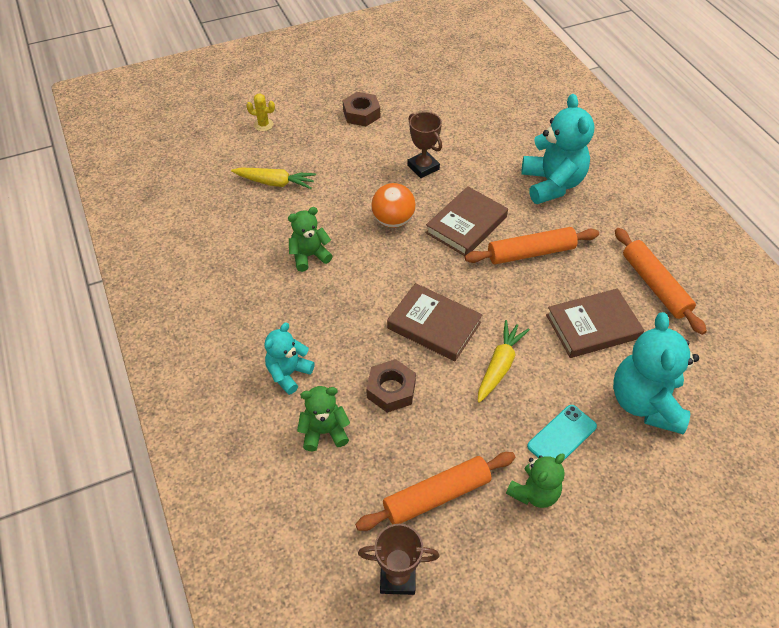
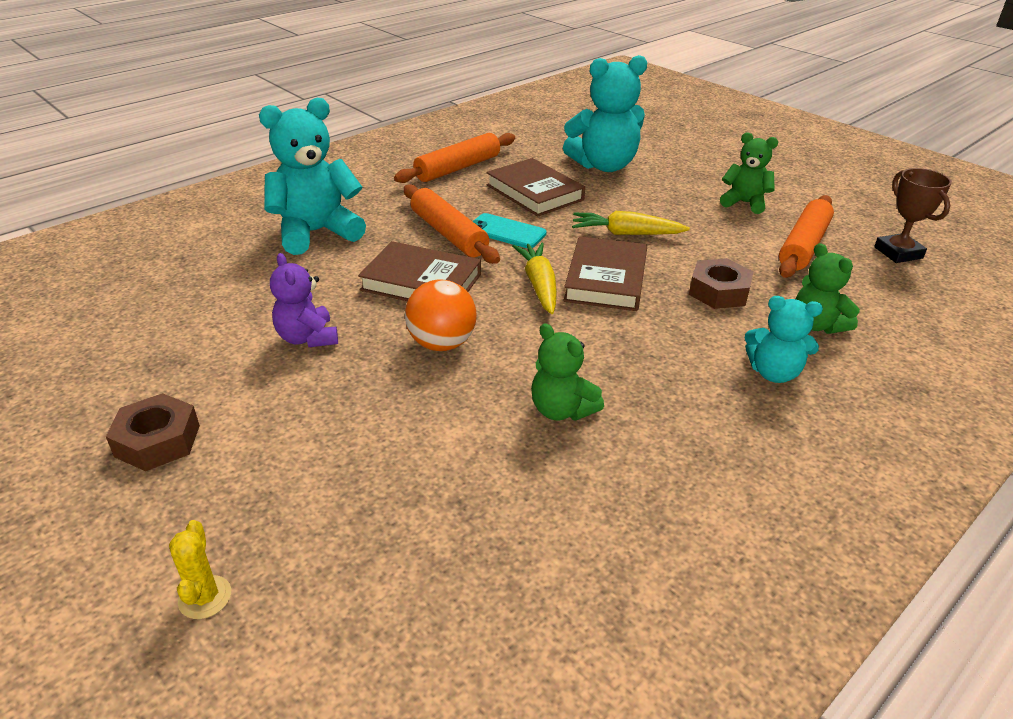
camera: 110 degrees left, 15 degrees down
(275, 183) = (403, 508): yellow carrot -> yellow carrot (539, 285)
(423, 167) = (307, 338): brown trophy -> purple teddy bear
(436, 496) = (803, 246): orange rolling pin -> orange rolling pin turned 75 degrees clockwise
(562, 436) = (676, 196): turquoise phone -> turquoise phone (506, 232)

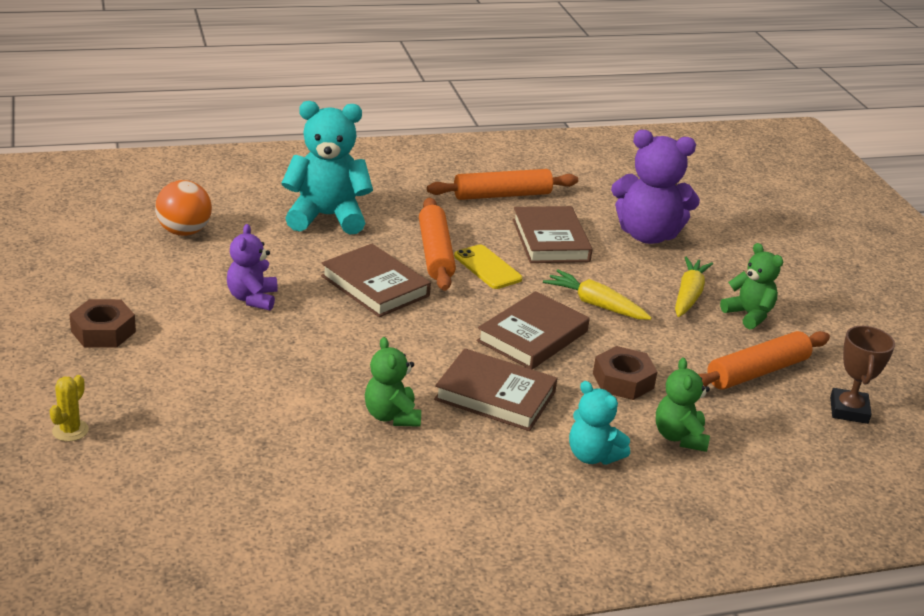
camera: 25 degrees right, 5 degrees down
(442, 344) = (347, 338): orange ball -> orange ball (184, 232)
(506, 232) = (487, 267): turquoise phone -> yellow phone
(539, 285) = (470, 321): yellow carrot -> yellow carrot (688, 295)
(604, 166) = (647, 235): turquoise teddy bear -> purple teddy bear
(633, 348) = (495, 396): none -> brown book

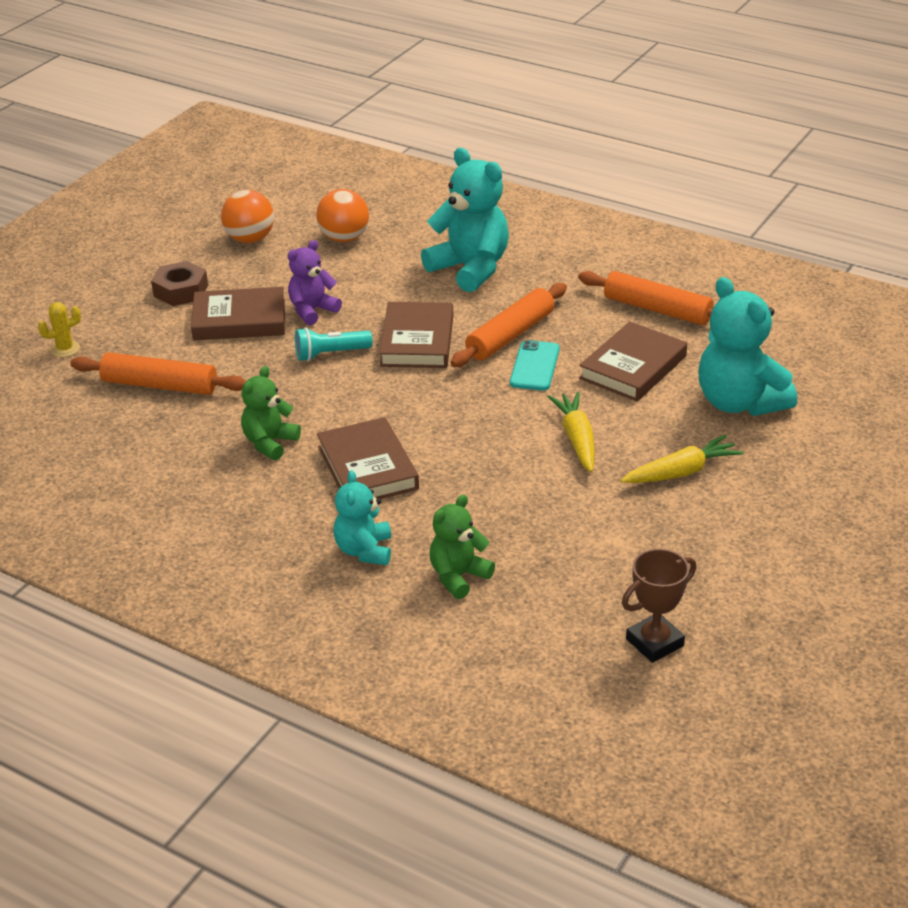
camera: 50 degrees right, 5 degrees up
(97, 263) = (250, 239): none -> orange ball
(324, 325) = (330, 354): none -> turquoise flashlight
(487, 267) = (534, 366): yellow phone -> turquoise phone
(532, 336) = (476, 438): brown book -> brown book (239, 320)
(623, 381) = (490, 510): brown nut -> none
(647, 235) = (739, 402): purple teddy bear -> turquoise teddy bear
(749, 315) = (711, 516): green teddy bear -> none
(757, 372) = (625, 566): orange rolling pin -> orange rolling pin (159, 385)

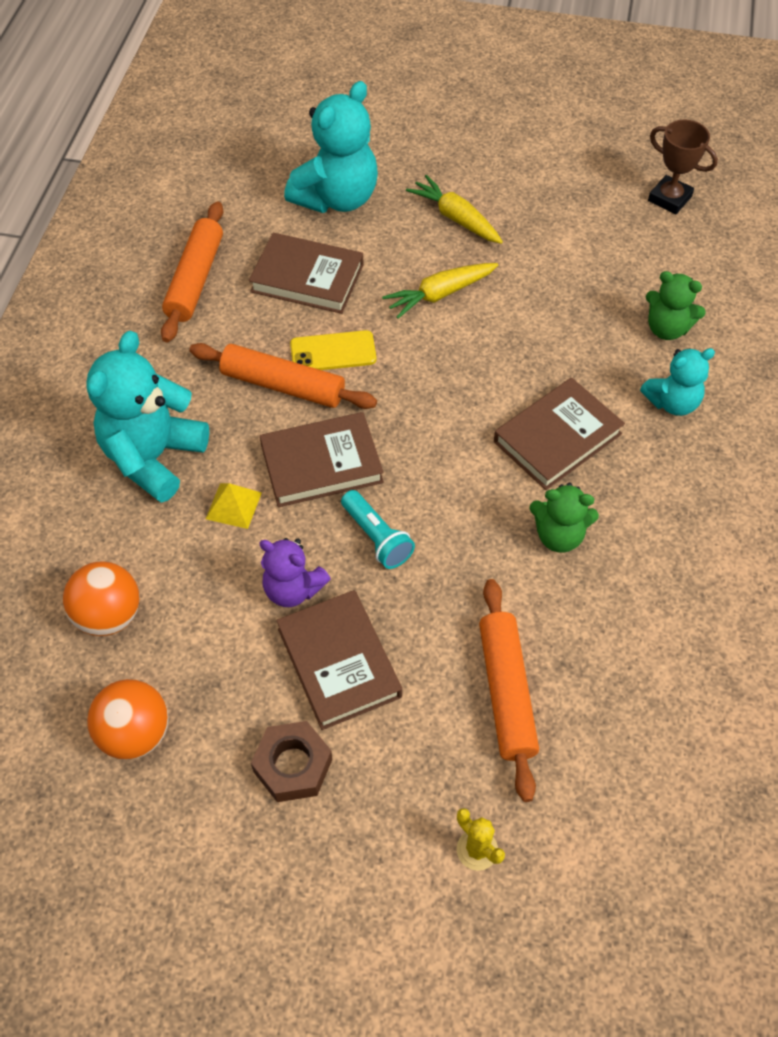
camera: 110 degrees left, 20 degrees up
(403, 296) = (233, 505): none -> yellow pyramid
(534, 366) = (333, 352): turquoise phone -> yellow phone

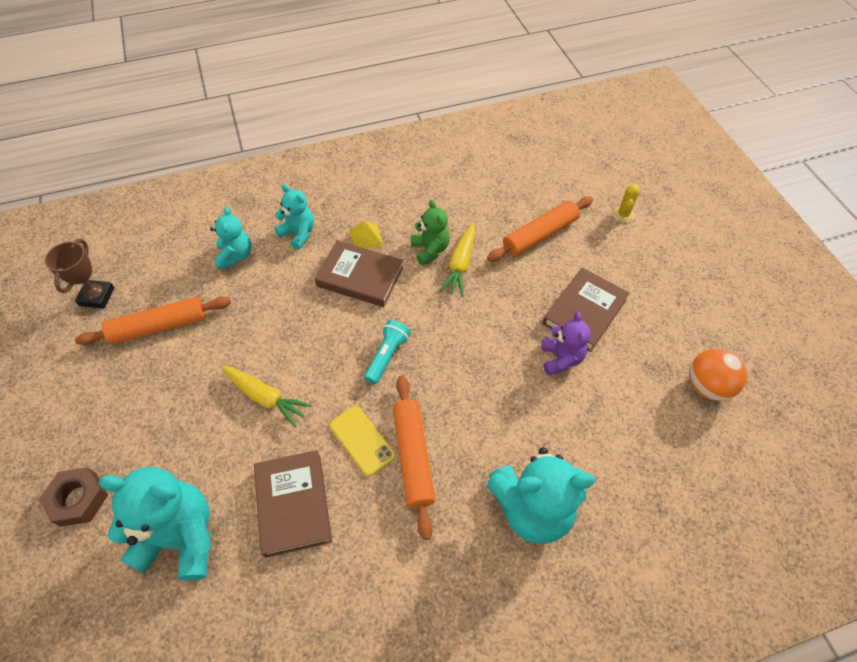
camera: 120 degrees left, 0 degrees up
(109, 615) = (660, 451): orange ball -> none
(195, 279) = (340, 602): orange rolling pin -> orange rolling pin (159, 327)
(233, 505) = (531, 427): yellow pyramid -> yellow pyramid (366, 237)
(292, 766) = (654, 303): brown nut -> brown nut (79, 499)
(321, 464) = (463, 393): brown book -> none
(376, 538) = (495, 334): turquoise flashlight -> turquoise flashlight (387, 356)
(455, 218) = (172, 427): yellow carrot -> yellow carrot (460, 265)
(667, 329) = (235, 256): green teddy bear -> turquoise teddy bear

